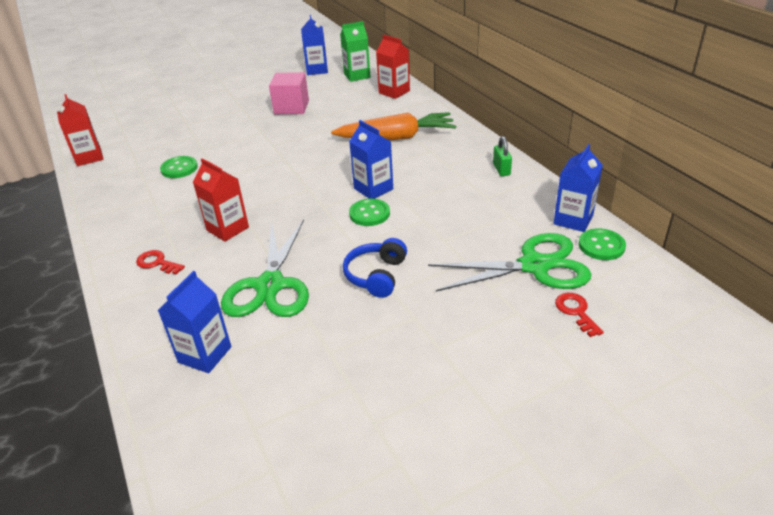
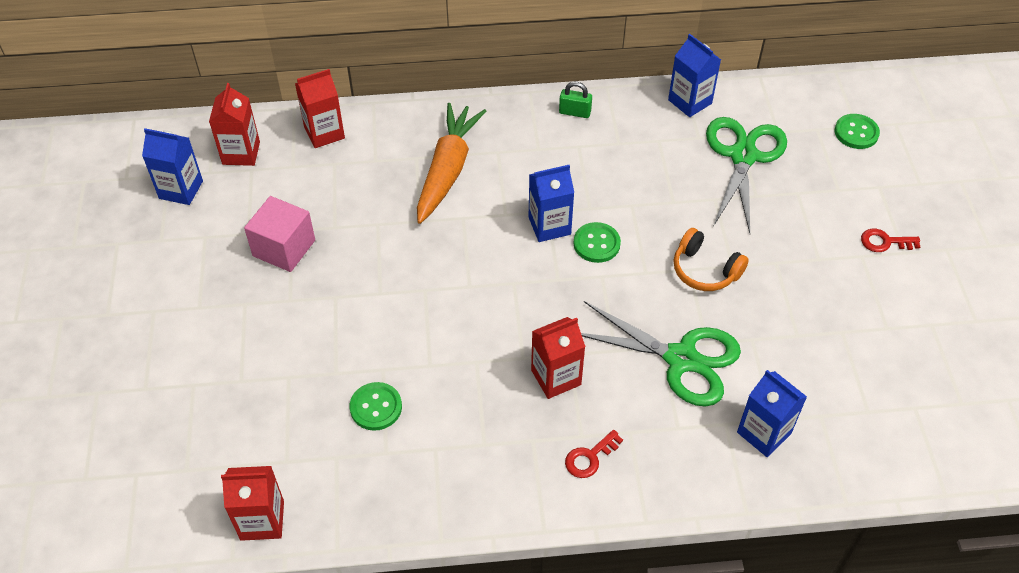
camera: 70 degrees left, 15 degrees up
(357, 76) = (241, 153): green carton -> red carton
(376, 275) = (705, 270): blue headphones -> orange headphones
(576, 312) = (812, 157): red key -> red key (885, 242)
(601, 246) = (736, 102): green button -> green button (856, 133)

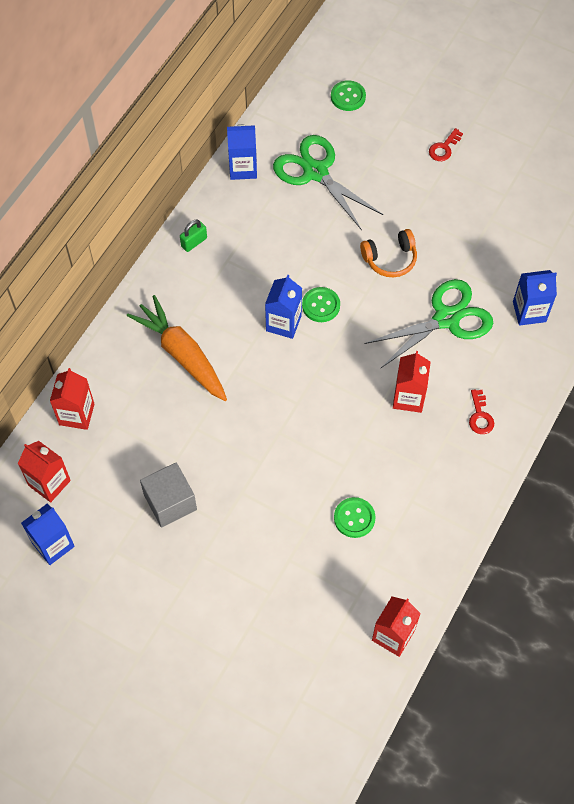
camera: 55 degrees left, 10 degrees up
(284, 248) = (170, 502): pink cube -> grey cube

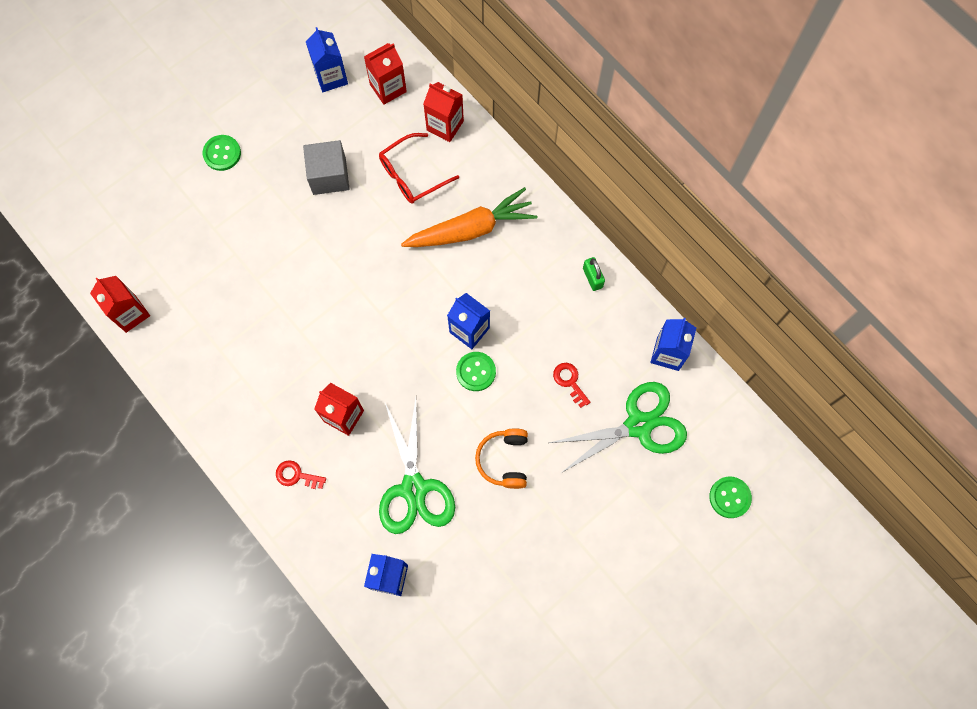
camera: 110 degrees right, 10 degrees up
(142, 425) = (412, 175): none -> red glasses
(354, 518) = (247, 321): green button -> green button (222, 153)
(444, 148) = (625, 576): red key -> red key (570, 382)

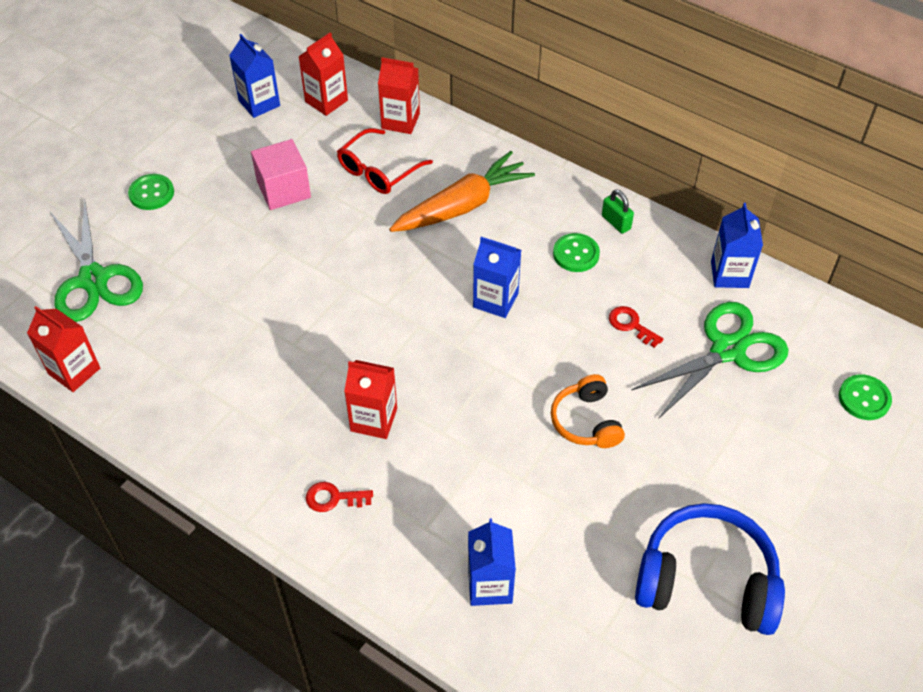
camera: 15 degrees left, 20 degrees down
(329, 176) = (283, 189): grey cube -> pink cube
(414, 488) = (487, 477): green scissors -> green scissors (93, 279)
(476, 372) = (518, 339): green button -> green button (576, 254)
(547, 617) = (706, 581): none -> blue headphones

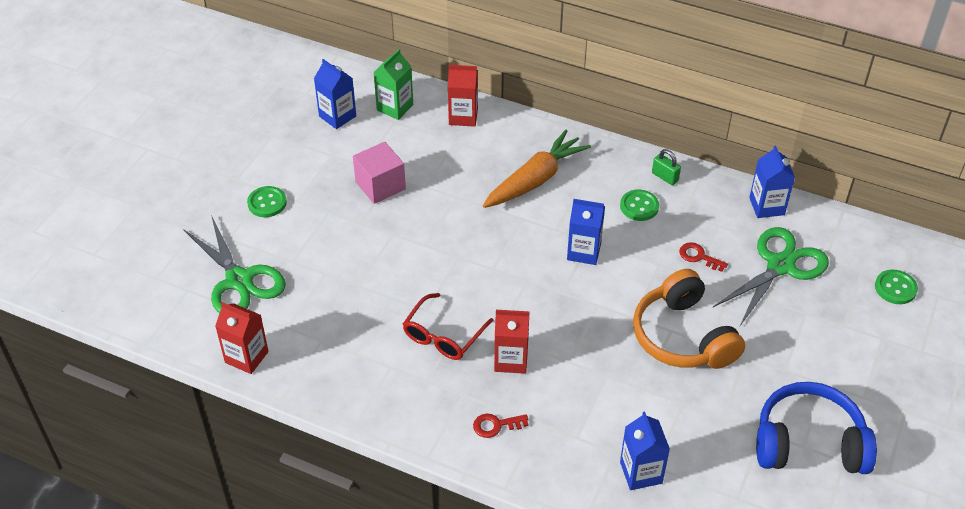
camera: 10 degrees left, 5 degrees down
(326, 101) = (395, 107): red carton -> green carton
(378, 170) = (456, 160): red glasses -> red glasses (443, 335)
(586, 421) = (683, 336): orange headphones -> orange headphones, size x1.73

